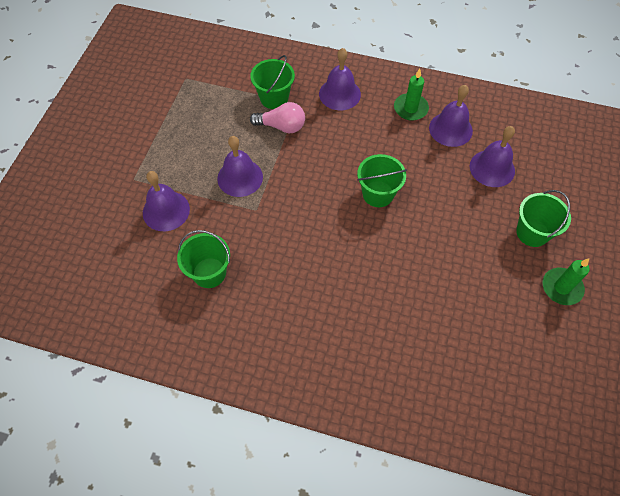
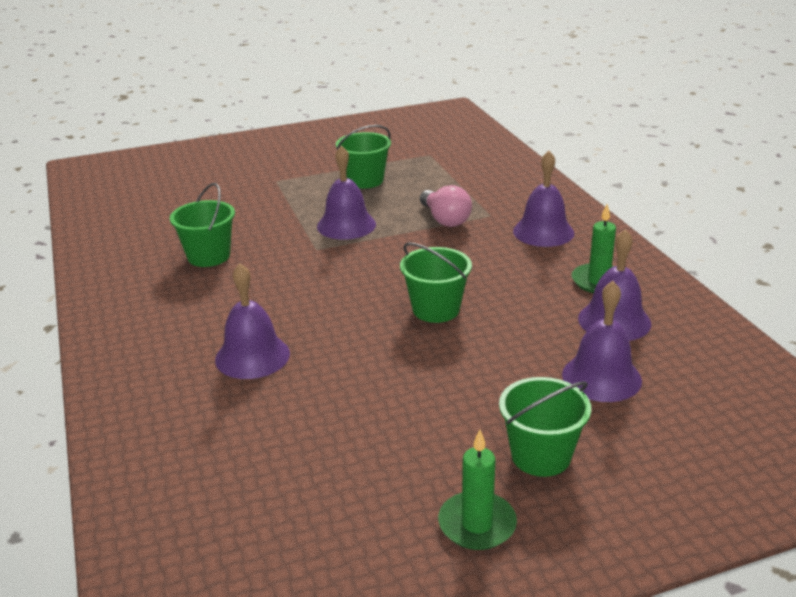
camera: 55 degrees right, 30 degrees down
(166, 211) = (258, 208): purple bell -> purple bell (252, 356)
(274, 98) = (476, 201): green bucket -> green bucket (365, 180)

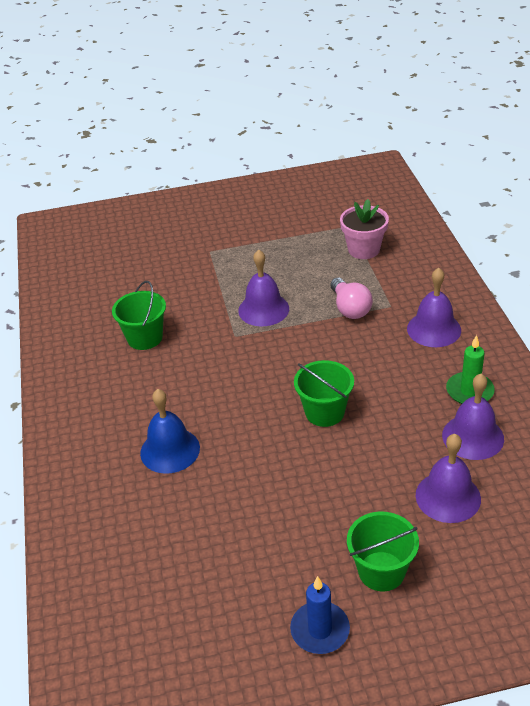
camera: 10 degrees right, 10 degrees up
(252, 356) = (170, 450): purple bell -> blue bell
(365, 180) = (287, 255): green bucket -> none
(449, 172) = (364, 249): none -> pink flower pot
(477, 524) = (320, 630): green candle -> blue candle

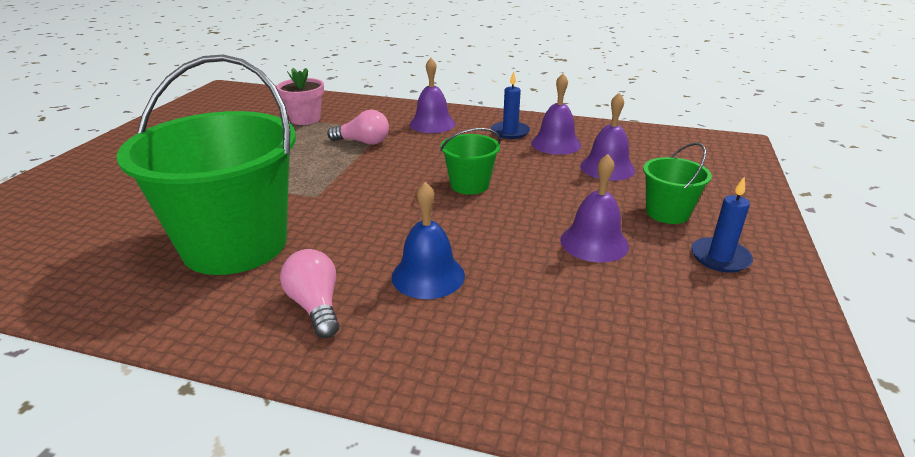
camera: 65 degrees left, 10 degrees down
(104, 413) = (315, 306): none -> pink light bulb
(145, 338) = (235, 245): green bucket -> green bucket, size x2.20
(263, 309) = (304, 174): purple bell -> purple bell (594, 242)
(469, 391) = (510, 132): green candle -> blue candle

